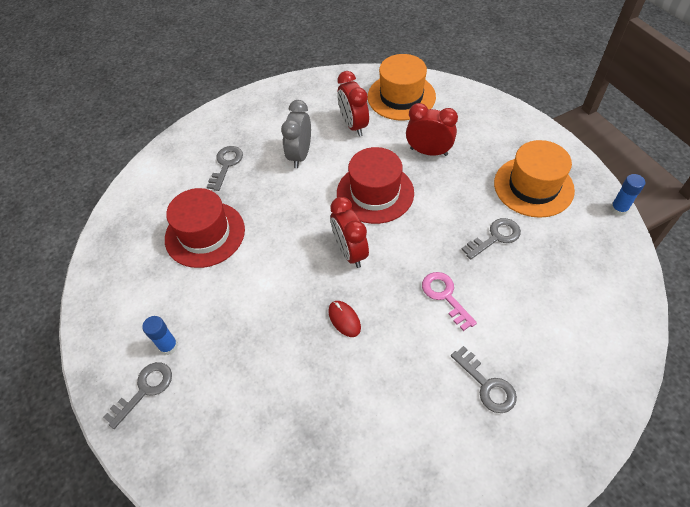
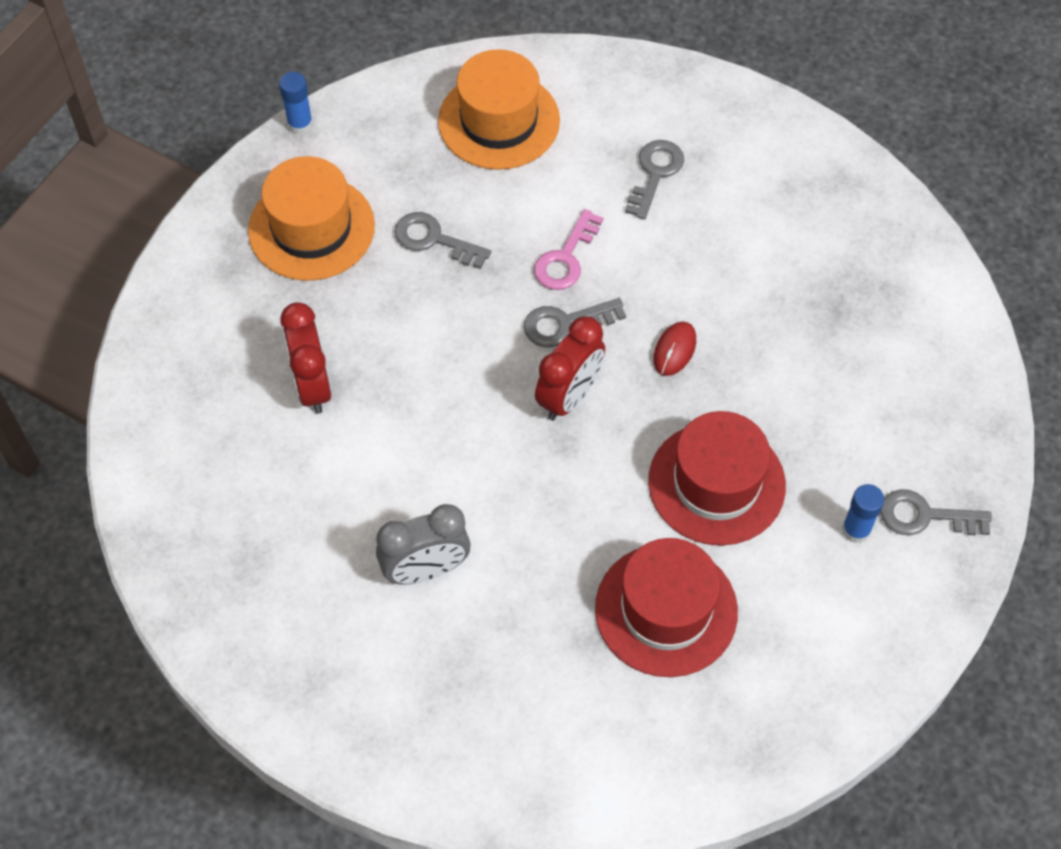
camera: 125 degrees left, 5 degrees up
(226, 165) = (515, 676): grey key -> grey key (565, 323)
(353, 125) = (309, 525): red clock -> none
(375, 193) = (442, 419): red hat -> red hat (716, 483)
(401, 97) = (195, 486): orange hat -> orange hat (499, 121)

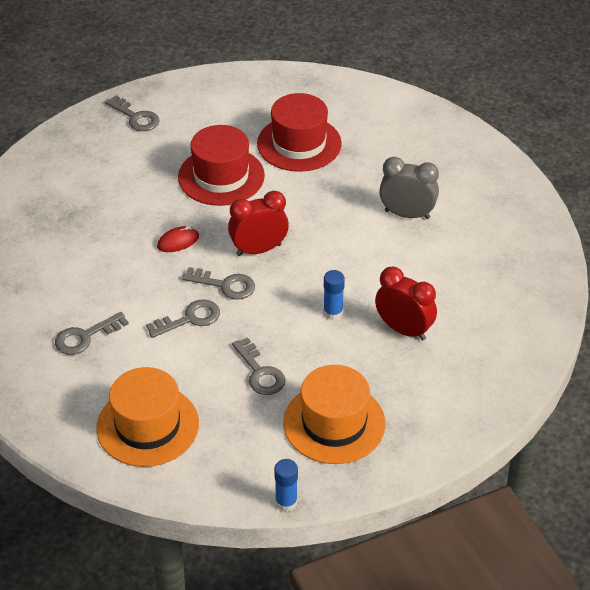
camera: 145 degrees left, 15 degrees down
(312, 386) = (404, 329): red clock -> red clock turned 75 degrees counterclockwise
(566, 258) = (190, 319): pink key -> grey key
(856, 530) = (174, 128): blue glue stick -> blue glue stick (333, 312)

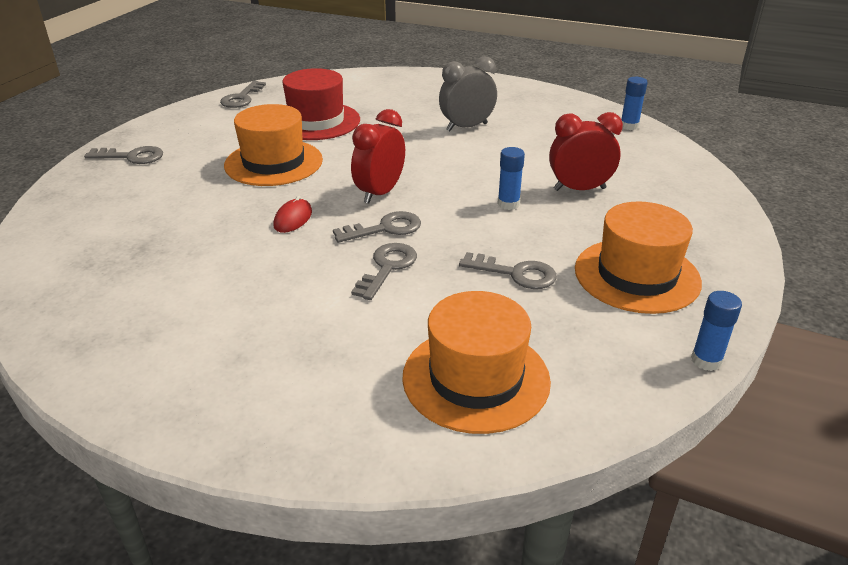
camera: 40 degrees left, 10 degrees down
(85, 337) = (292, 337): grey key -> grey key (242, 98)
(221, 176) = (273, 163): red hat -> orange hat
(546, 288) = (629, 126): none -> blue glue stick

